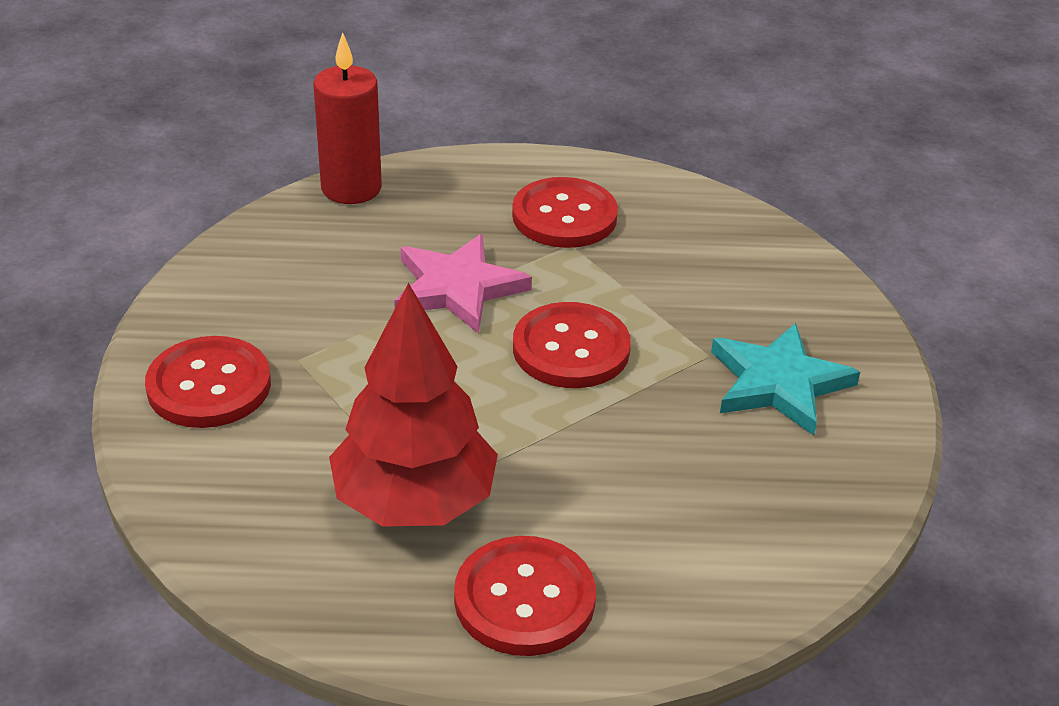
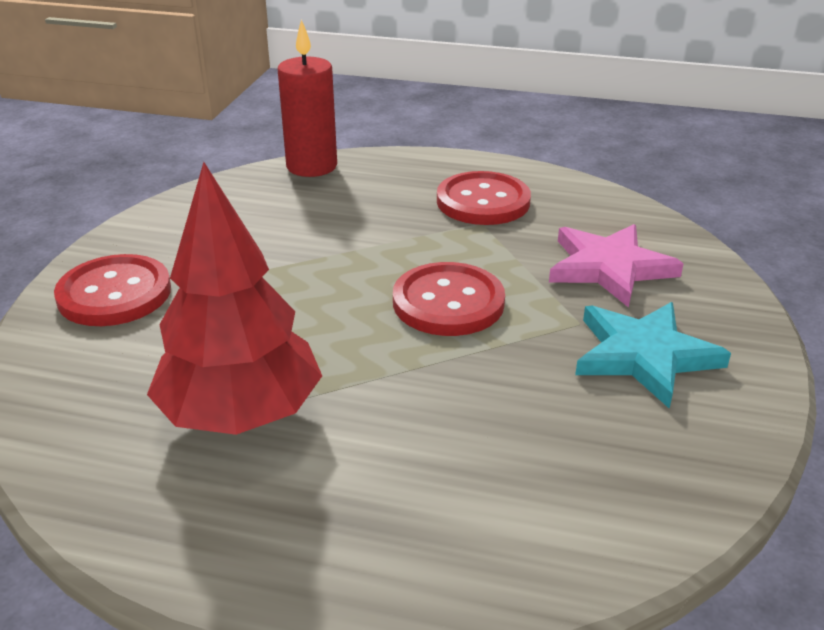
camera: 15 degrees right, 5 degrees down
(457, 288) = (366, 244): pink star -> pink star (609, 268)
(524, 599) = (305, 526): red button -> none

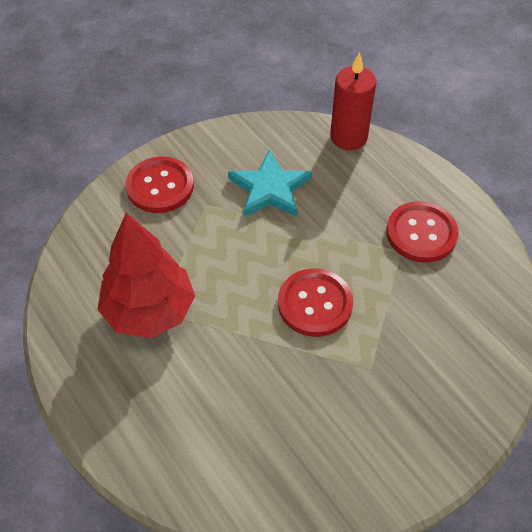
camera: 40 degrees right, 20 degrees up
(609, 268) = (436, 340): pink star -> none
(644, 355) = (379, 416): turquoise star -> turquoise star (270, 188)

